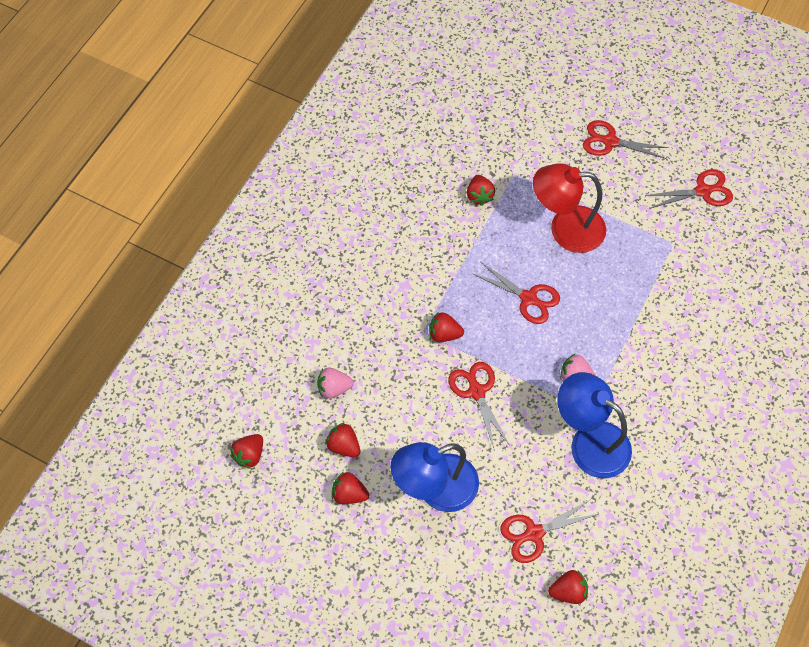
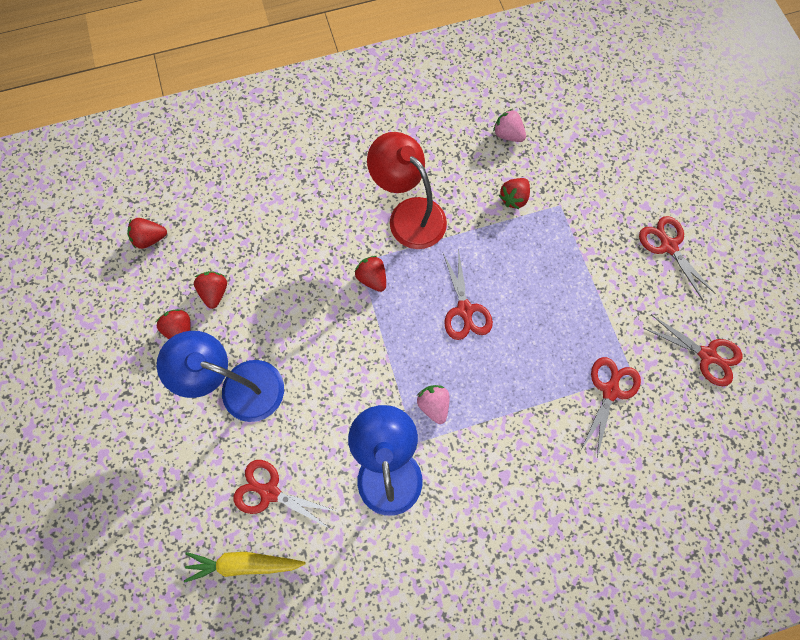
camera: 45 degrees right, 10 degrees up
(334, 388) = (254, 245): pink strawberry -> pink strawberry (507, 135)
(476, 391) = (348, 343): red scissors -> red scissors (610, 390)
(565, 229) = (554, 283): red lamp -> red lamp (409, 214)
(568, 591) = (244, 563): red strawberry -> yellow carrot

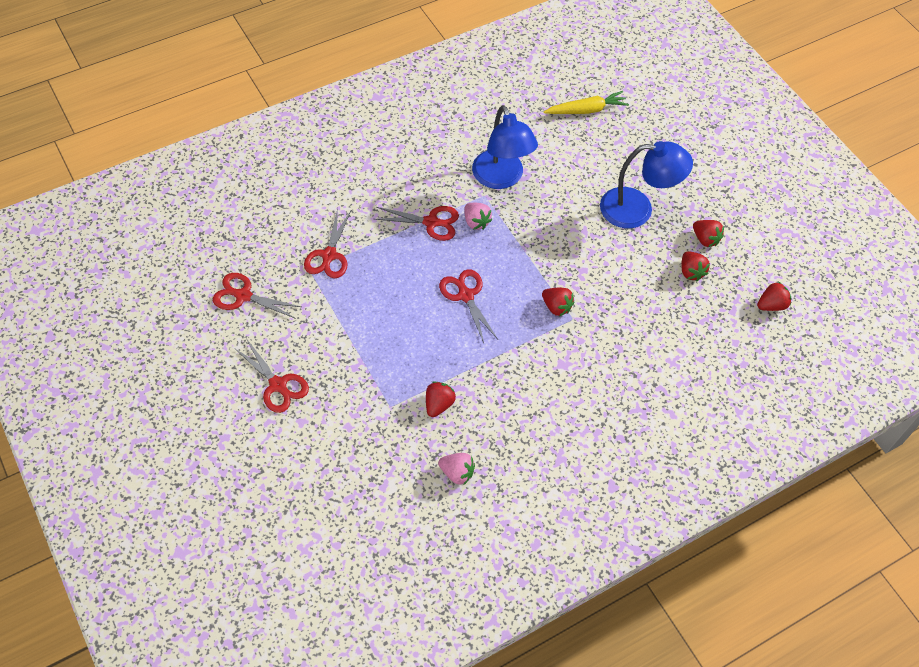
camera: 165 degrees right, 15 degrees down
(269, 492) = (585, 149): red scissors -> red scissors (431, 222)
(409, 214) = (539, 370): red lamp -> none

